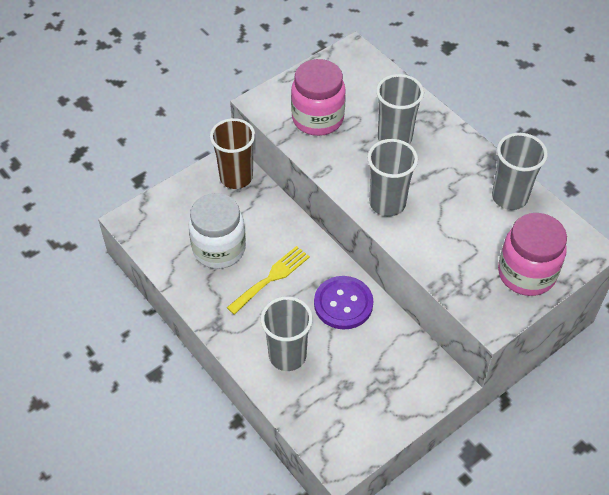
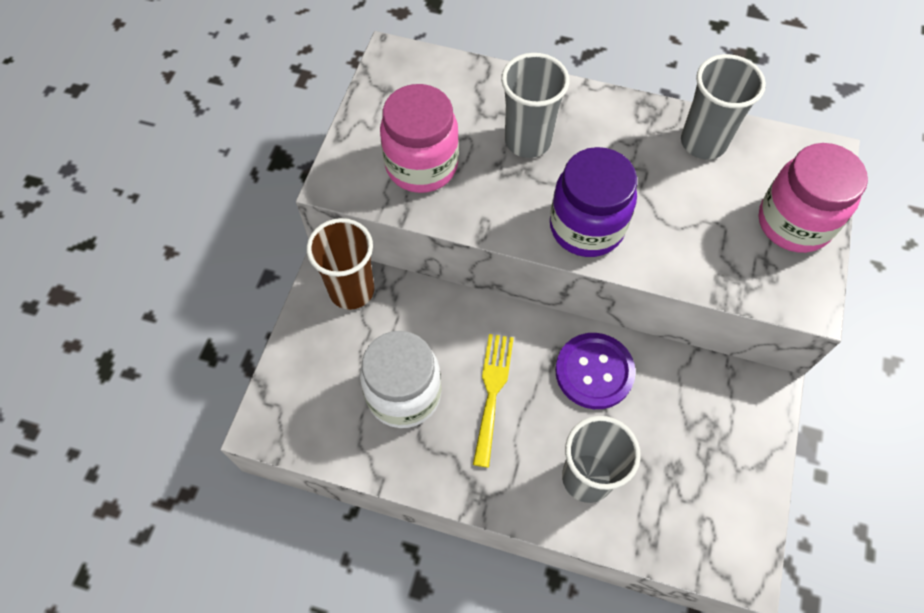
camera: 35 degrees left, 10 degrees up
(387, 203) = (586, 227): grey cup -> purple jar

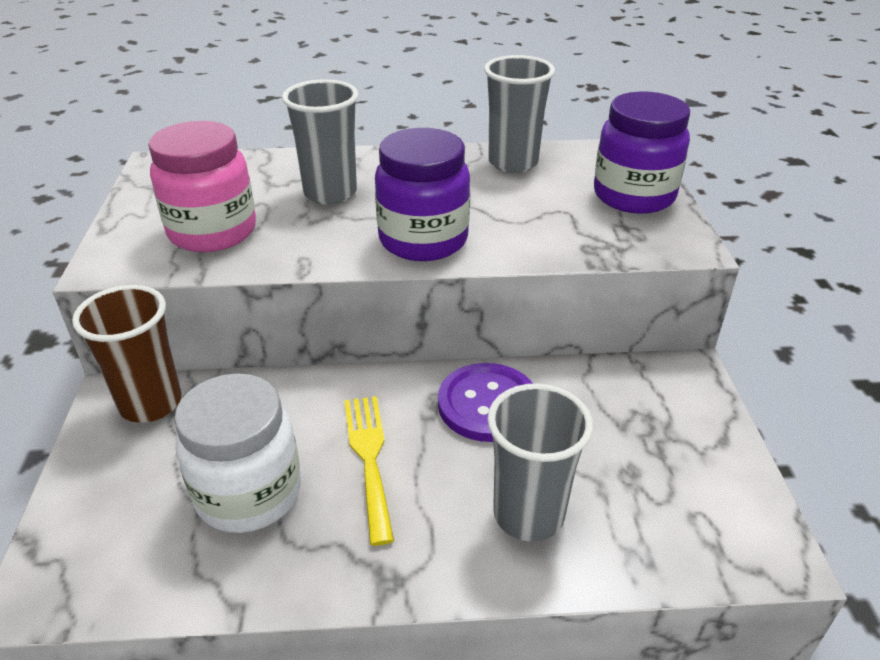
camera: 20 degrees left, 25 degrees down
(794, 223) = (633, 196): pink jar -> purple jar

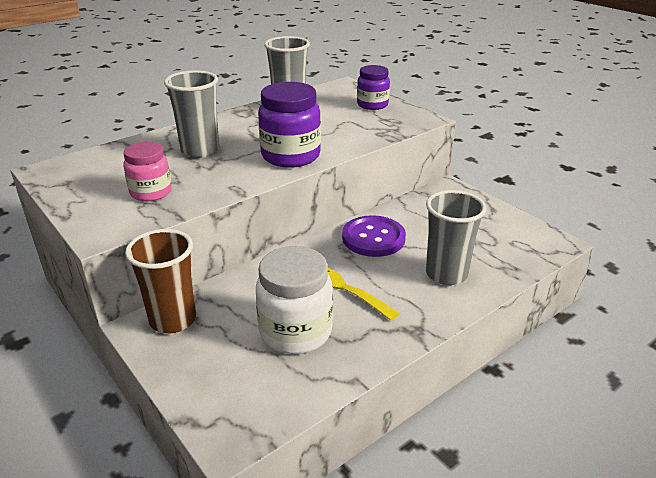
camera: 35 degrees left, 5 degrees down
(212, 232) = (151, 192): pink jar -> pink jar, size x0.63
(633, 196) = (372, 105): purple jar -> purple jar, size x0.63

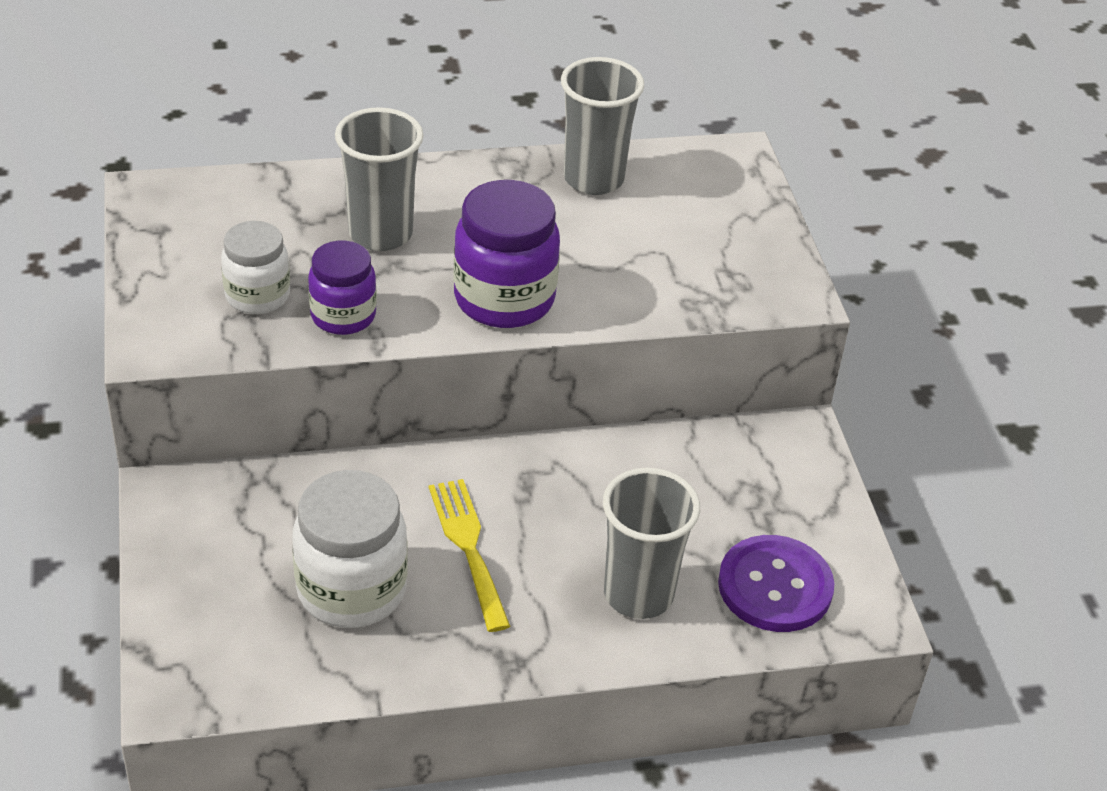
camera: 25 degrees right, 10 degrees up
(151, 192) = (257, 296): pink jar -> white jar
(173, 320) = (211, 499): brown cup -> none
(372, 105) = (738, 227): purple jar -> purple jar (343, 316)
(373, 238) = (585, 482): purple button -> purple button (775, 586)

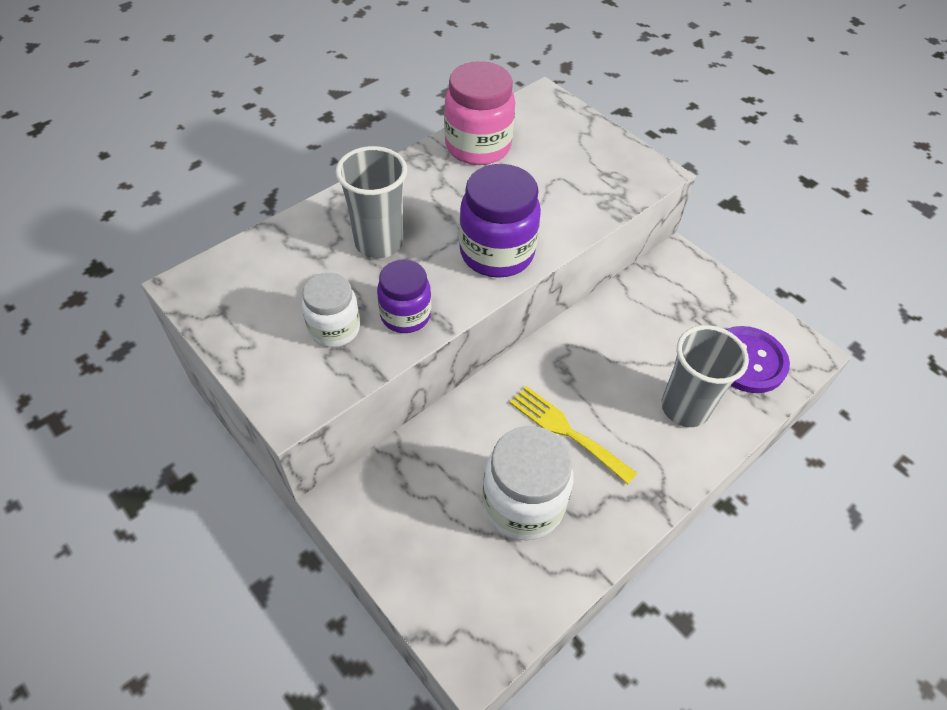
camera: 30 degrees left, 10 degrees up
(593, 179) = (478, 146): grey cup -> pink jar

